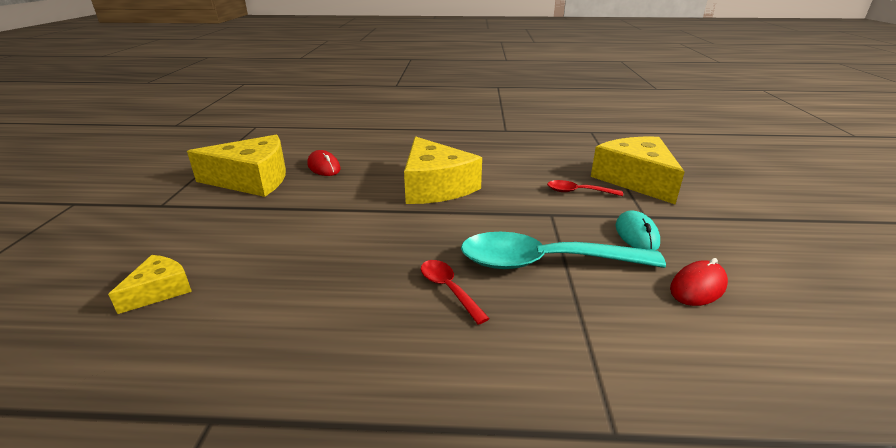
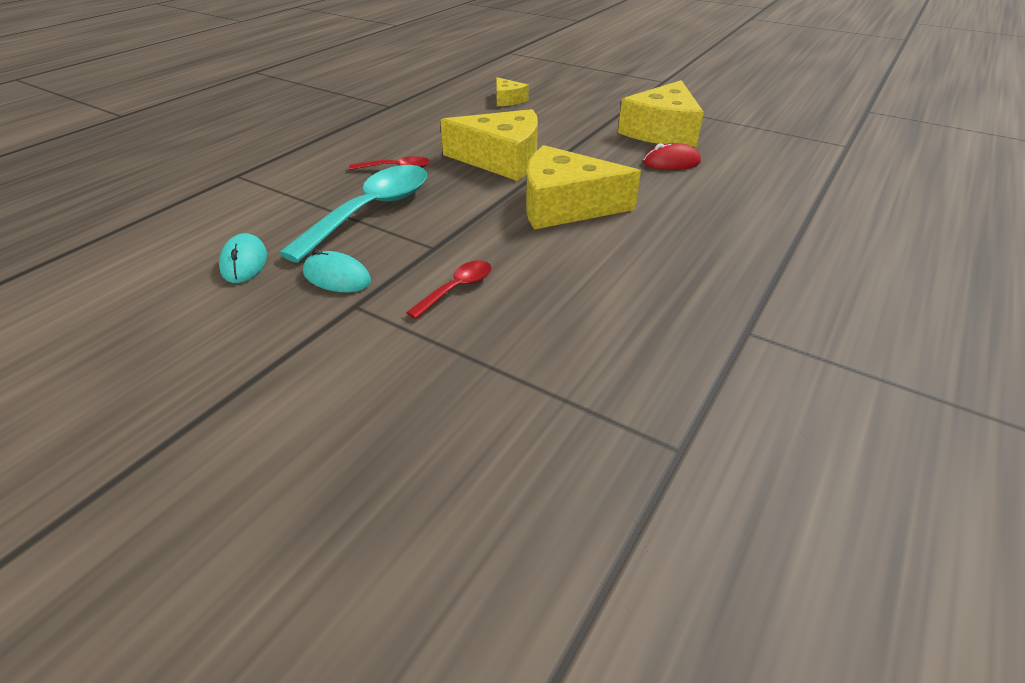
camera: 120 degrees right, 10 degrees up
(636, 180) = (432, 360): yellow cheese -> yellow cheese (501, 159)
(698, 287) = (244, 262): red mouse -> turquoise mouse

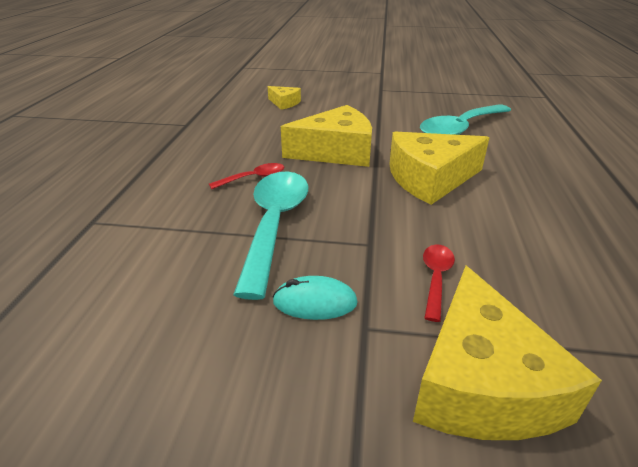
camera: 25 degrees left, 5 degrees down
(244, 262) = (198, 317): turquoise mouse -> none
(662, 131) = (425, 107): yellow cheese -> yellow cheese (481, 382)
(671, 162) = (460, 129): red mouse -> turquoise spoon

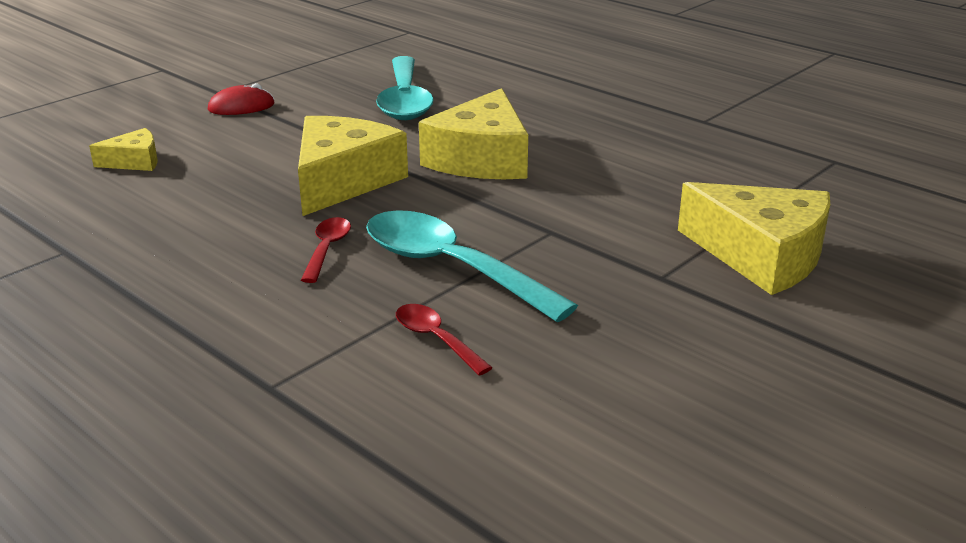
camera: 55 degrees left, 5 degrees down
(315, 302) = (605, 288): turquoise mouse -> none
(374, 99) = (241, 107): none -> red mouse
(435, 278) = (635, 223): red spoon -> red spoon (435, 339)

